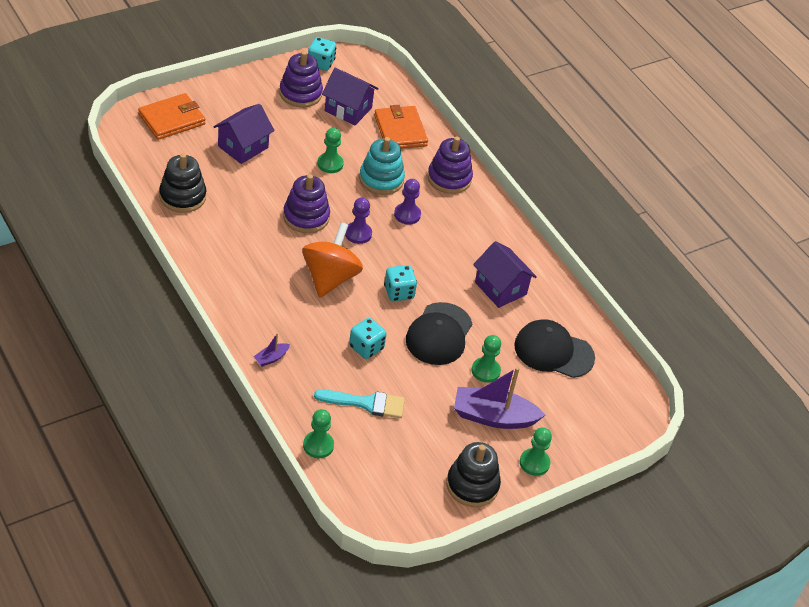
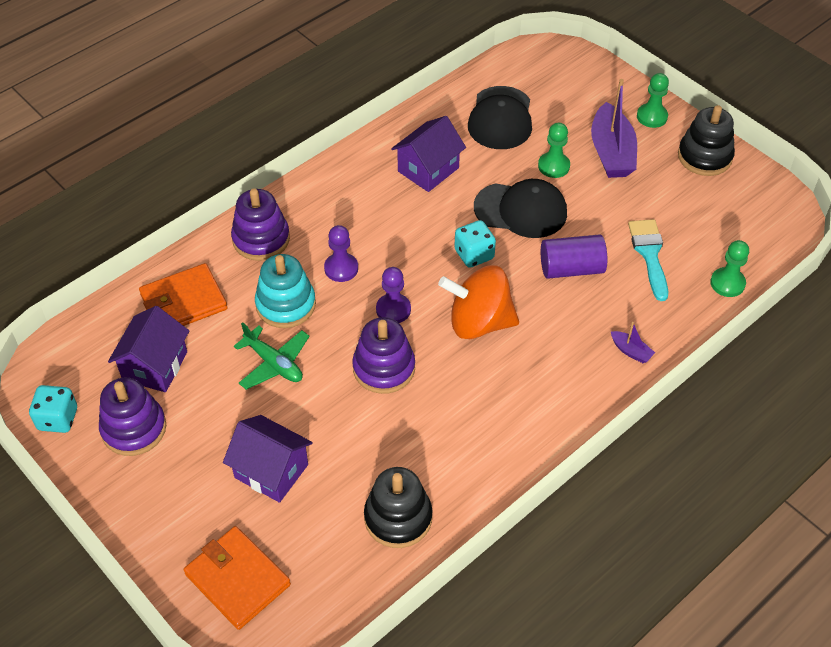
camera: 95 degrees left, 5 degrees up
(330, 164) = (274, 363): green pawn -> green plane
(366, 347) = (571, 268): turquoise dice -> purple cylinder

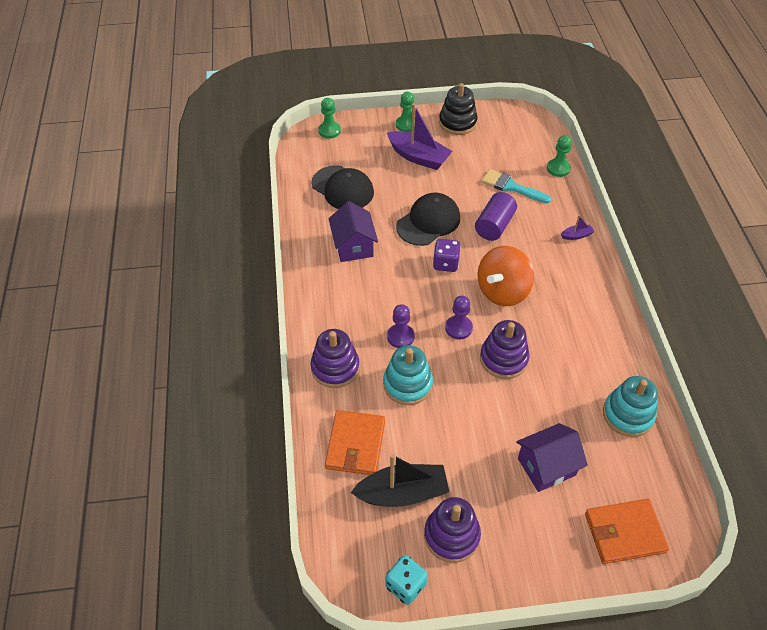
camera: 55 degrees left, 0 degrees up
(155, 366) = (402, 493): purple house -> black boat
(274, 363) = (455, 418): green plane -> none
(398, 518) = (628, 415): black stacking toy -> turquoise stacking toy
(474, 255) = (446, 263): turquoise dice -> purple dice
(553, 166) = (406, 187): green pawn -> green pawn (329, 131)

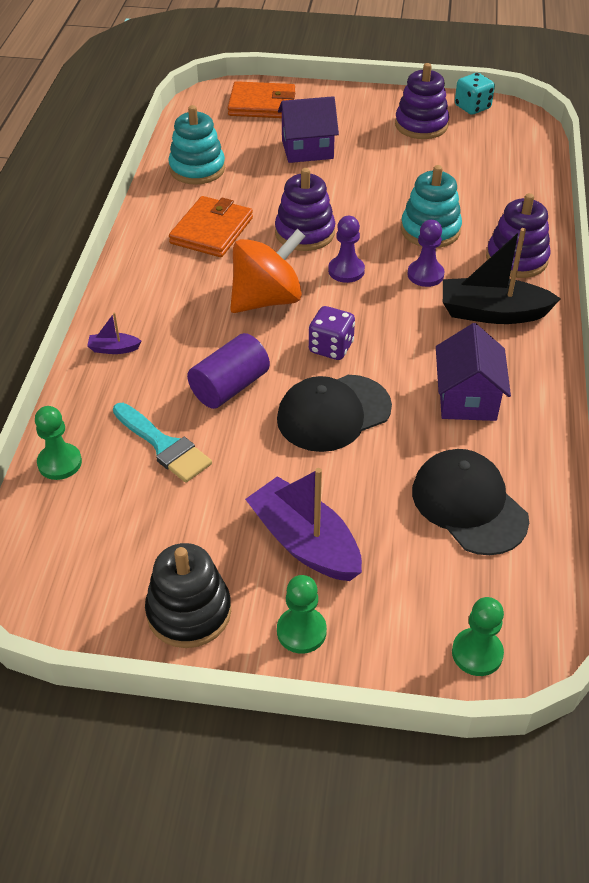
camera: 165 degrees left, 5 degrees down
(355, 444) = (502, 193): orange wallet -> orange wallet (211, 230)
(402, 493) = (460, 155): black boat -> black boat (492, 313)

